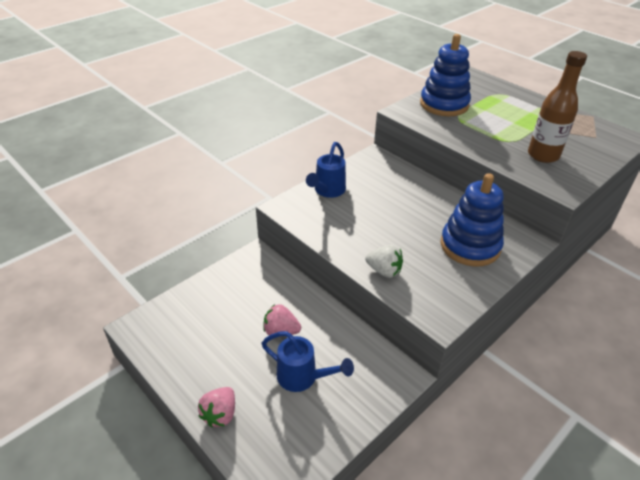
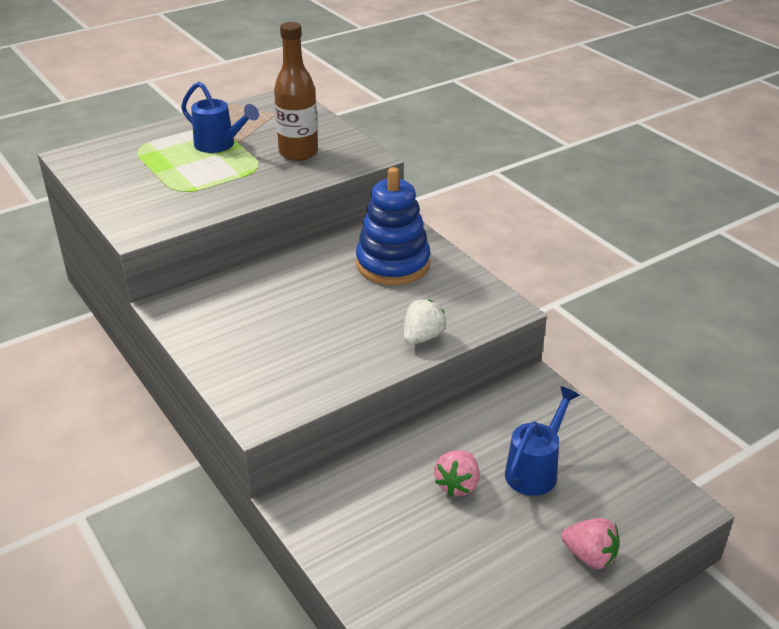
camera: 80 degrees left, 5 degrees down
(327, 191) = (236, 365): blue watering can -> blue watering can (219, 145)
(444, 104) = (139, 194): blue stacking toy -> none

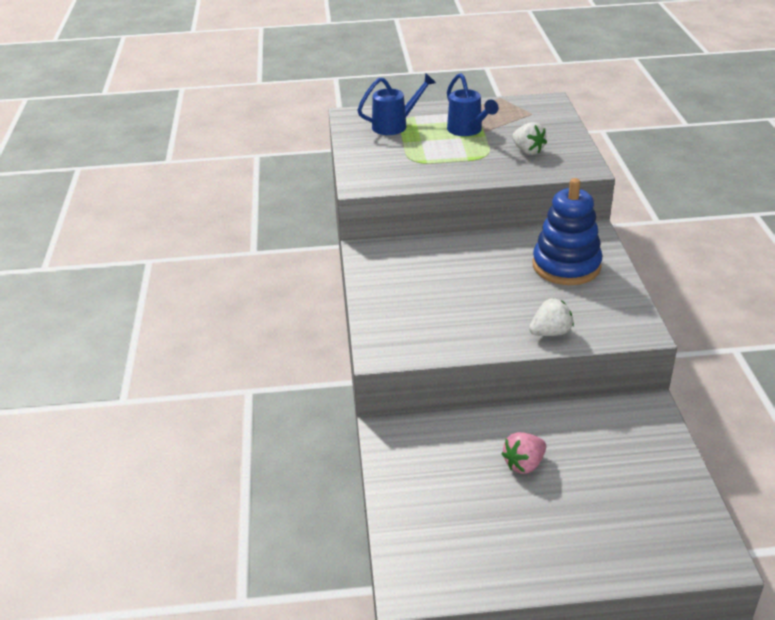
camera: 30 degrees right, 0 degrees up
(298, 153) = (527, 151): brown bottle -> white strawberry
(535, 470) = (599, 477): blue watering can -> blue watering can (395, 125)
(590, 556) = (600, 562): pink strawberry -> none

